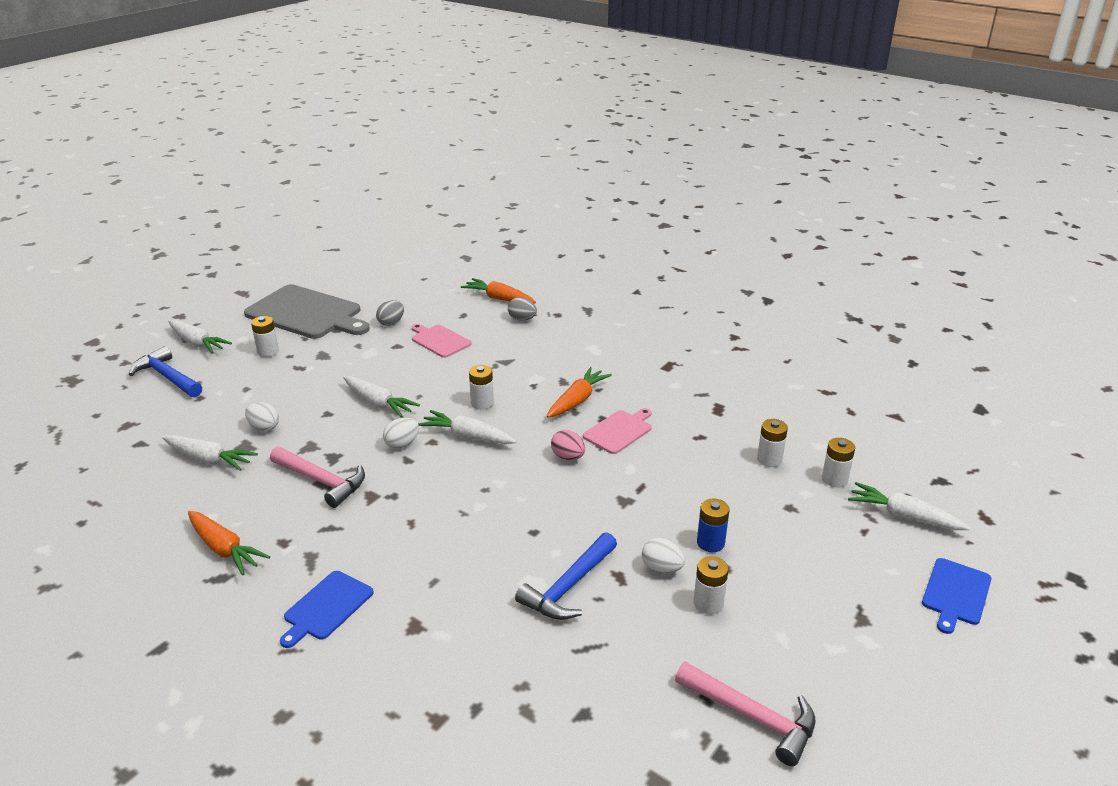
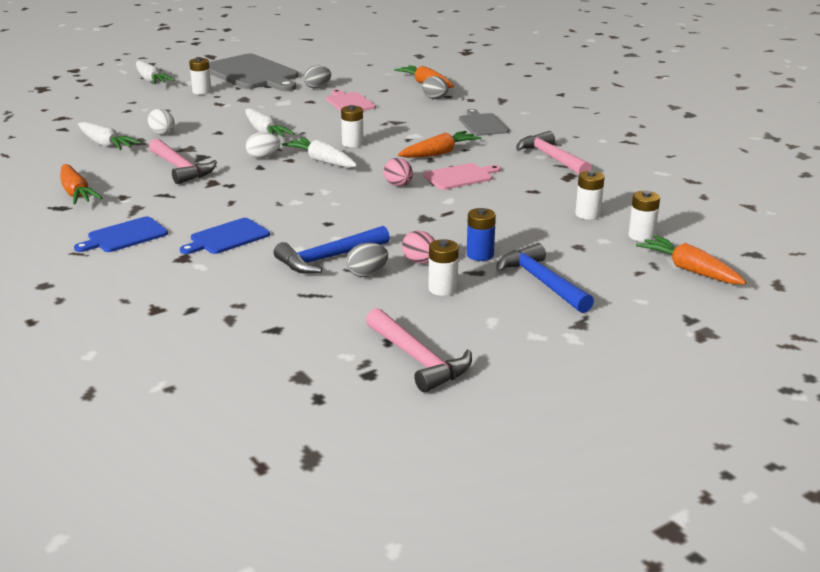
camera: 20 degrees right, 5 degrees down
(167, 377) = (113, 96): blue hammer -> blue hammer (542, 282)
(592, 349) = (482, 124): none -> grey cutting board
(622, 600) = (367, 274): none -> grey egg
(661, 568) = (420, 262): white egg -> pink egg
(686, 386) = (551, 158): none -> pink hammer
(903, 516) = (689, 270): white carrot -> orange carrot
(955, 594) = (693, 326): blue cutting board -> blue cutting board (227, 237)

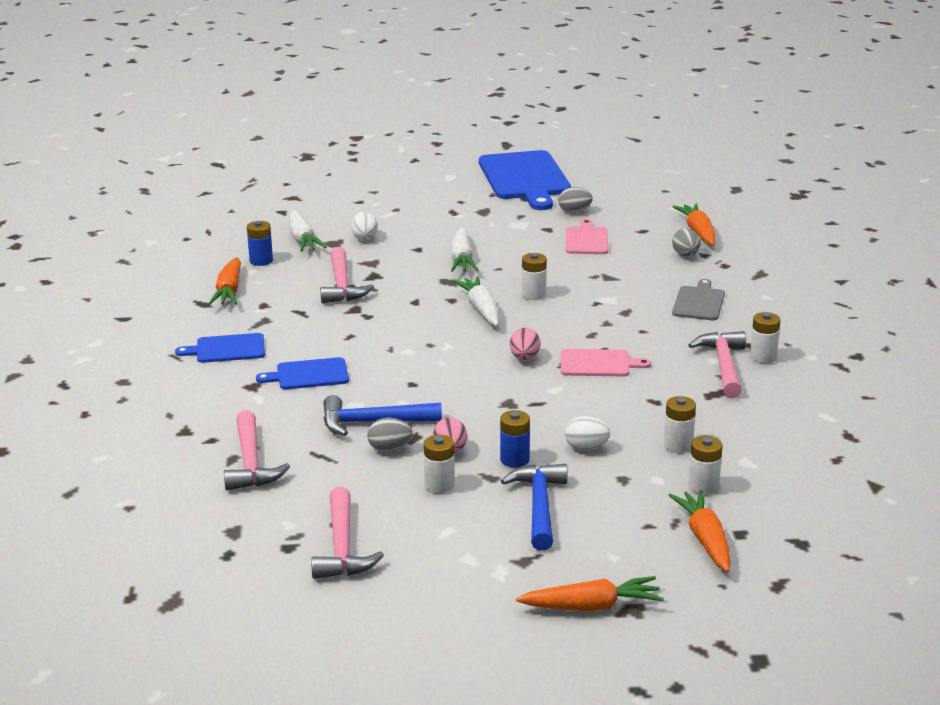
camera: 30 degrees right, 0 degrees up
(83, 166) = (261, 261): none -> blue battery
(151, 80) = (416, 166): white carrot -> none
(202, 91) = (451, 192): white battery -> white battery (763, 357)
(252, 74) = (525, 178): grey cutting board -> blue cutting board
(252, 317) = (251, 462): none -> pink hammer
(263, 157) = (429, 291): white egg -> white egg (586, 447)
(439, 153) = (609, 329): orange carrot -> orange carrot (592, 606)

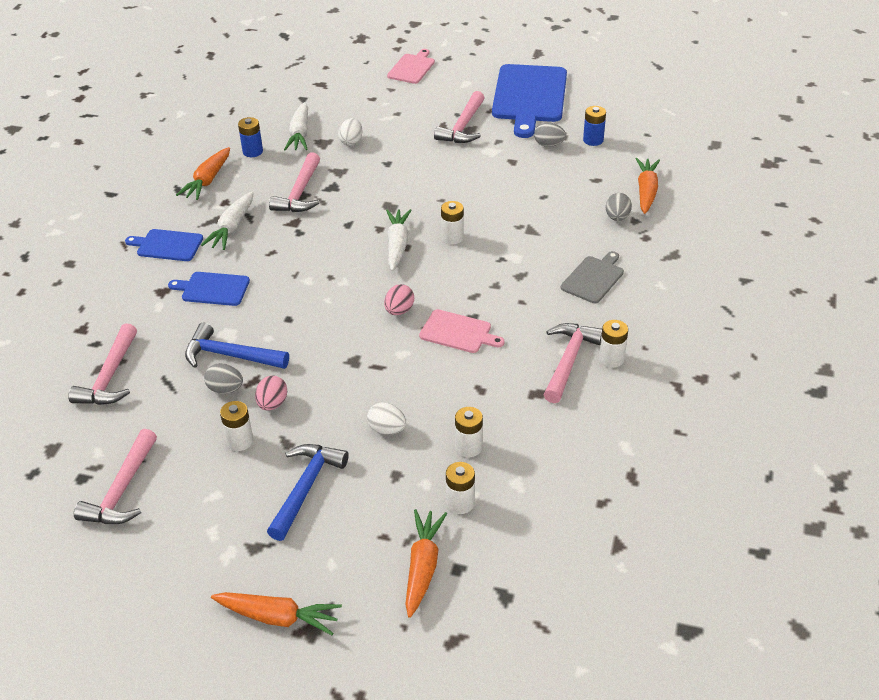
camera: 20 degrees right, 15 degrees up
(462, 259) = (417, 183): white carrot -> white carrot (232, 228)
(475, 210) = (463, 126): none -> pink hammer
(514, 459) = (318, 428): blue battery -> blue battery (593, 140)
(586, 240) = (539, 181): pink cutting board -> pink cutting board (412, 68)

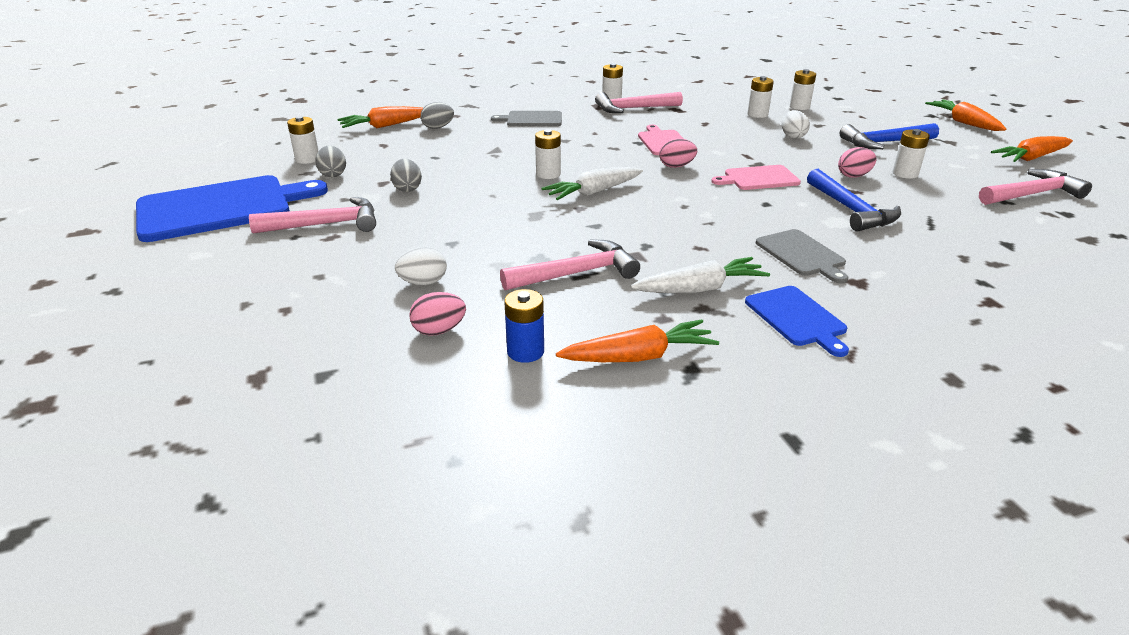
camera: 125 degrees left, 10 degrees down
(110, 376) = (988, 252): pink hammer -> none
(213, 289) = (802, 255): blue cutting board -> grey cutting board
(225, 389) = (882, 197): grey egg -> grey egg (407, 189)
(300, 134) = (439, 330): white carrot -> pink egg
(412, 68) = (160, 309): pink cutting board -> pink cutting board (758, 178)
(423, 567) = (855, 104): orange carrot -> orange carrot (1031, 158)
(593, 140) = (307, 159): blue battery -> white battery

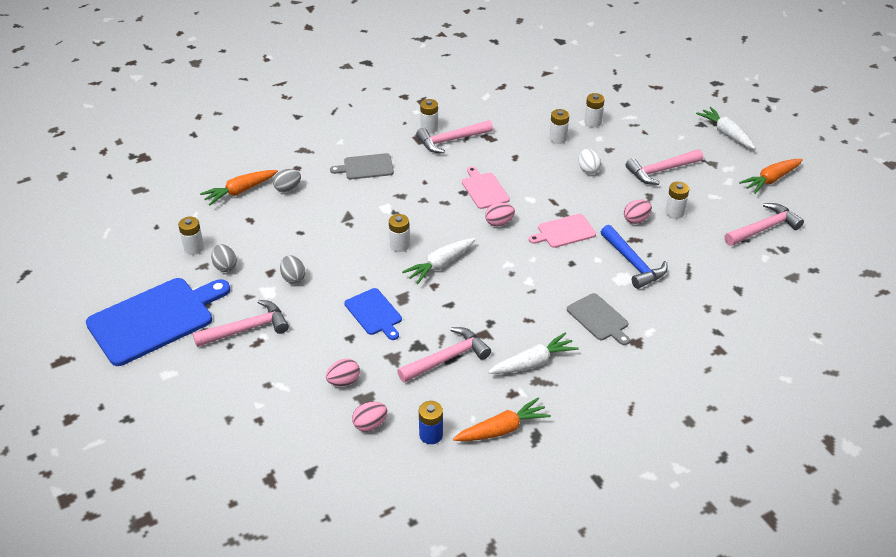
camera: 10 degrees left, 10 degrees up
(423, 282) = (344, 381): white egg -> pink egg
(797, 318) = (597, 382): blue cutting board -> blue cutting board (374, 313)
(884, 143) = (661, 171): blue hammer -> pink hammer
(964, 123) = (726, 133): orange carrot -> white carrot

